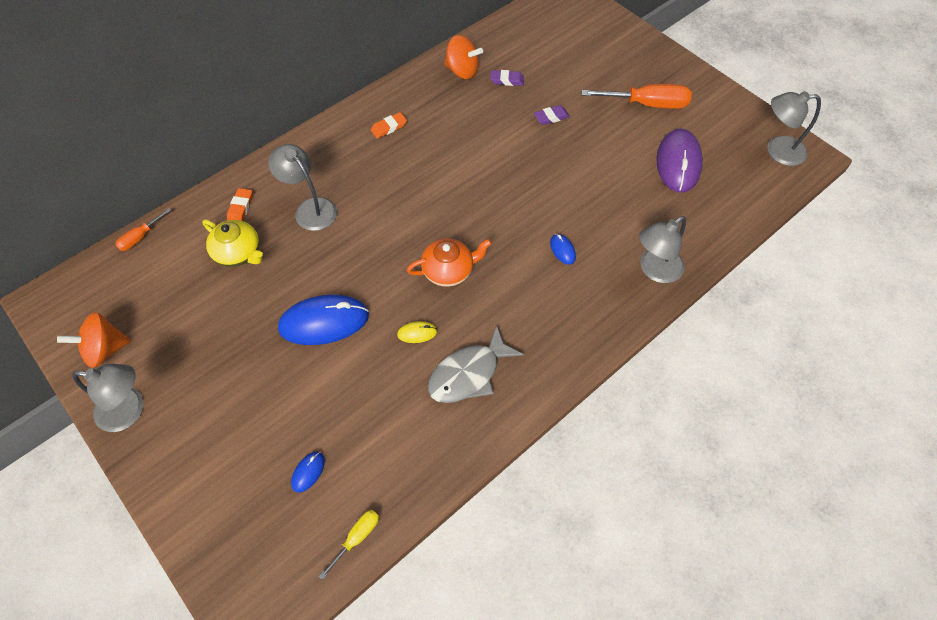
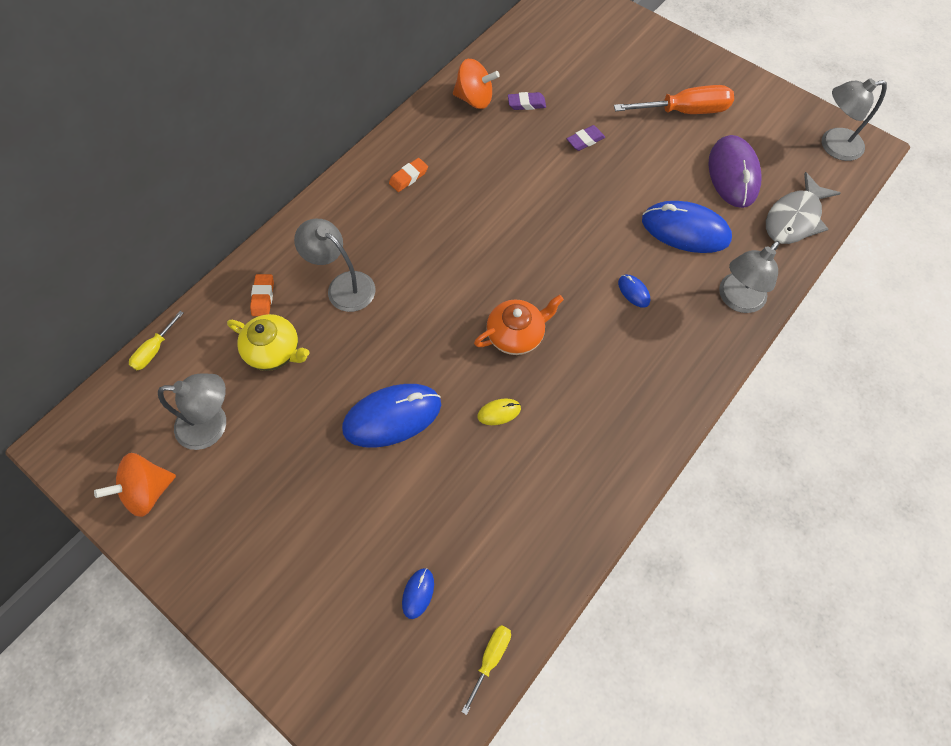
camera: 10 degrees left, 5 degrees up
(129, 411) = (196, 558): grey lamp -> grey lamp (212, 425)
(140, 237) = (154, 350): orange screwdriver -> yellow screwdriver
(468, 374) = (566, 449): grey fish -> grey fish (794, 218)
(622, 204) = (685, 230): none -> blue mouse

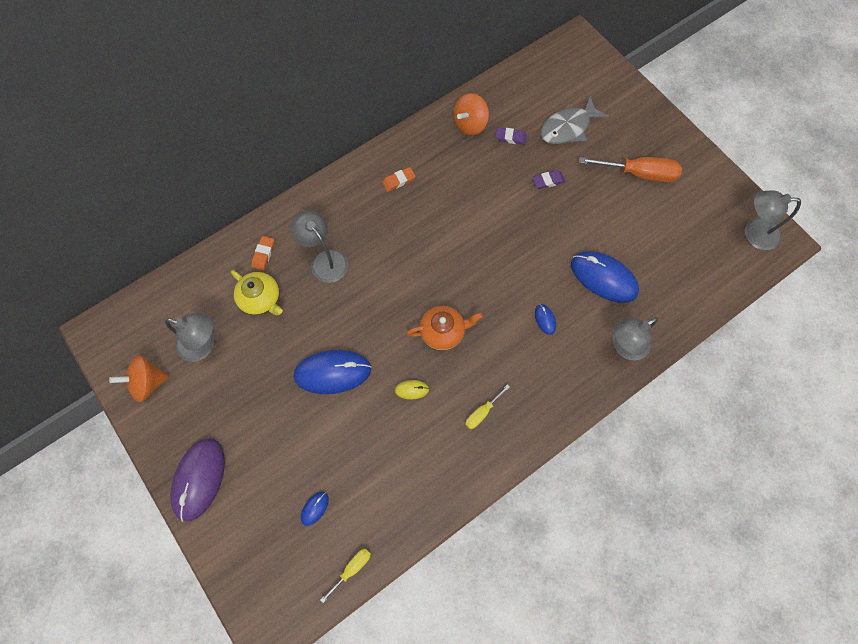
camera: 15 degrees right, 5 degrees up
(154, 350) = (176, 277): yellow screwdriver -> yellow screwdriver (482, 412)
(474, 99) = (470, 124): orange spinning top -> orange spinning top turned 105 degrees clockwise
(733, 174) = (660, 239): purple mouse -> purple mouse (199, 479)
(794, 218) = (696, 289): grey fish -> grey fish (568, 128)

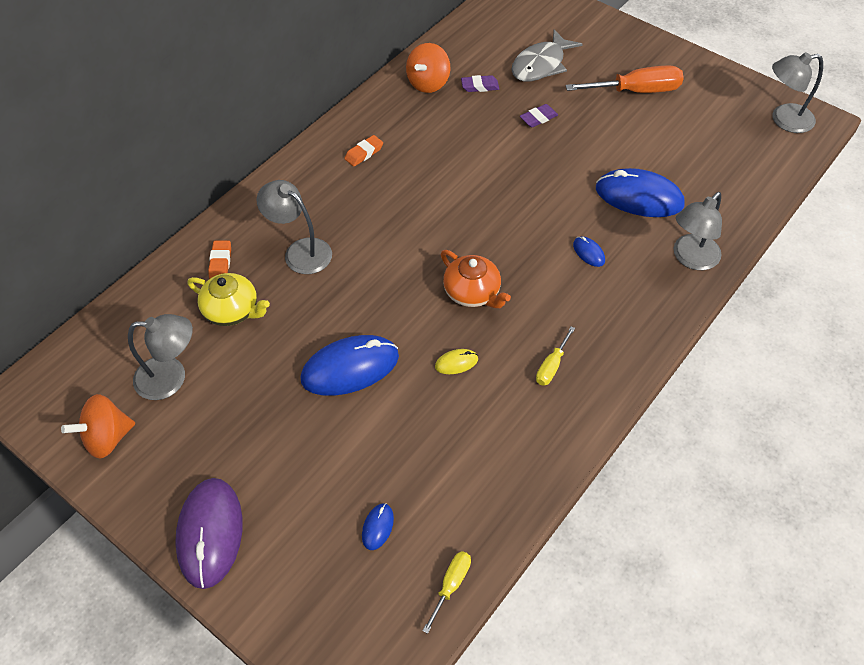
camera: 15 degrees left, 15 degrees down
(443, 332) = (472, 293): orange teapot -> orange teapot turned 75 degrees clockwise

